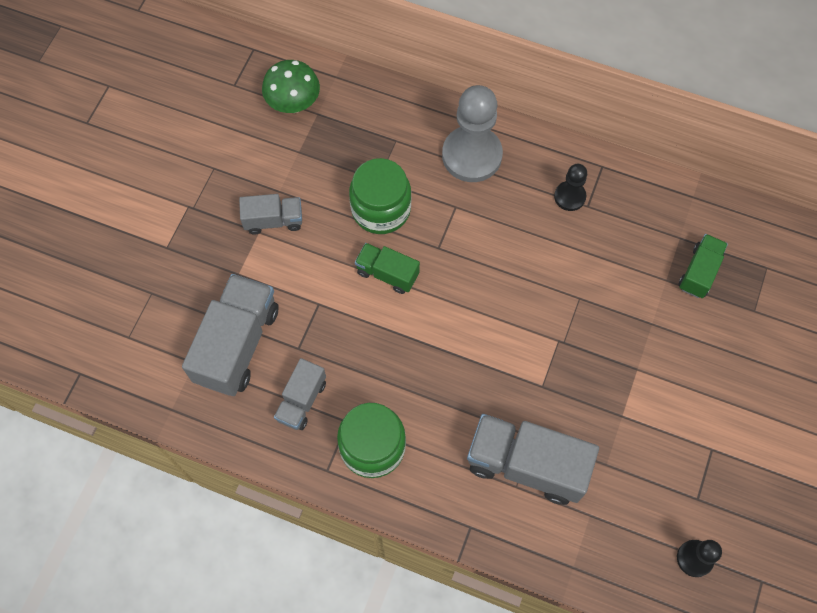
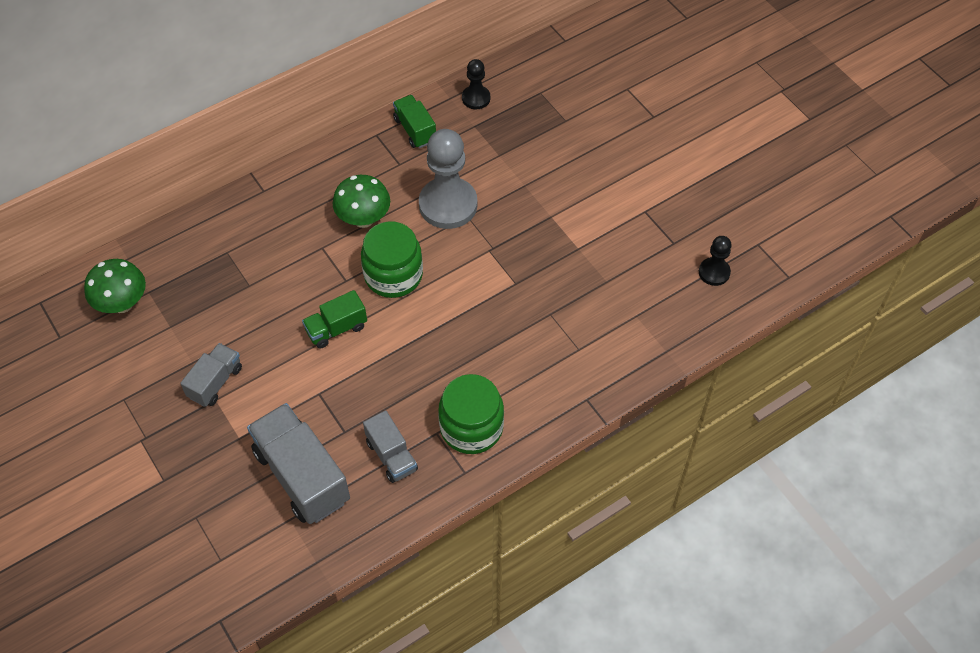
camera: 55 degrees left, 10 degrees down
(381, 209) = (277, 299): green jar -> green jar (393, 275)
(472, 155) = (289, 210): grey pawn -> grey pawn (448, 205)
(509, 218) = (363, 219): none -> green mushroom
(526, 465) = (567, 332): grey truck -> none
(569, 197) = (382, 170): black pawn -> black pawn (476, 98)
(699, 272) = (510, 132): green truck -> green truck (415, 130)

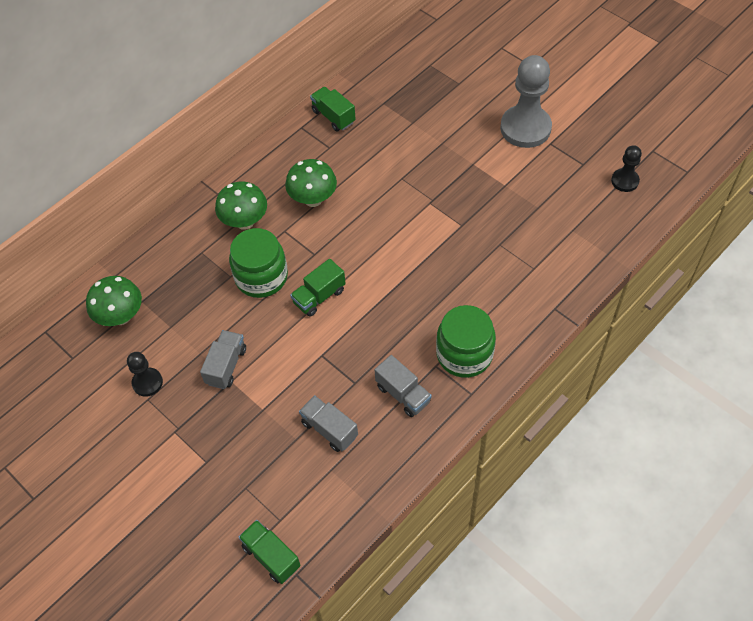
camera: 10 degrees left, 0 degrees up
(200, 596) = (271, 556): none -> green truck
(283, 228) = (245, 221): none -> green mushroom
(302, 476) = (329, 429): grey truck -> grey truck, size x0.56
(393, 275) = (354, 241): green jar -> green jar (261, 277)
(448, 205) = (382, 172): grey pawn -> grey pawn (525, 128)
(476, 98) = (377, 80): black pawn -> black pawn (147, 383)

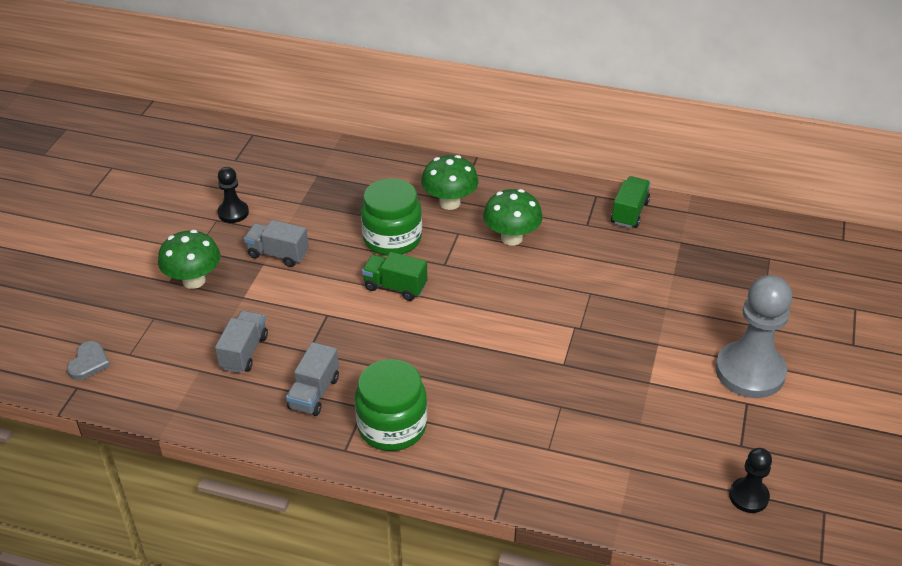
camera: 60 degrees right, 15 degrees down
(121, 316) = (293, 169): green mushroom -> green mushroom (194, 280)
(226, 366) = (278, 254): grey truck -> grey truck turned 150 degrees counterclockwise
(271, 556) = (89, 362): green truck -> grey heart

